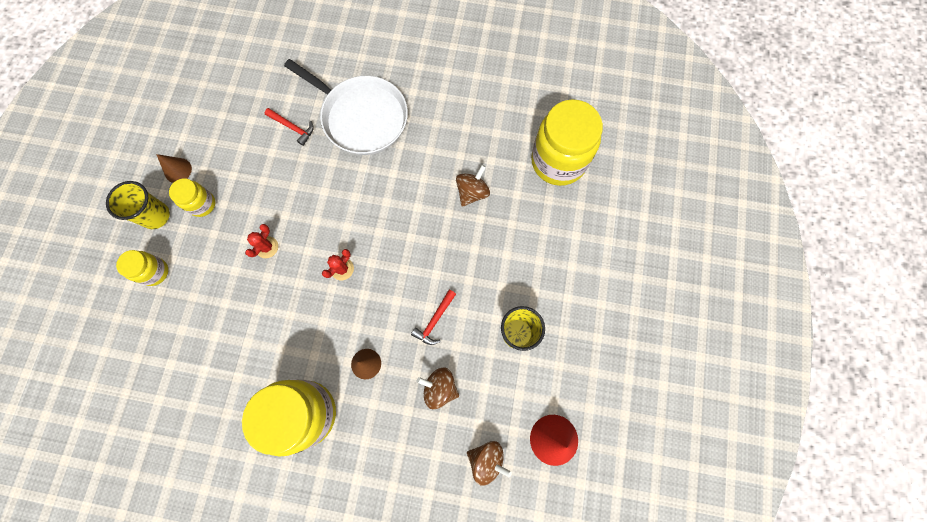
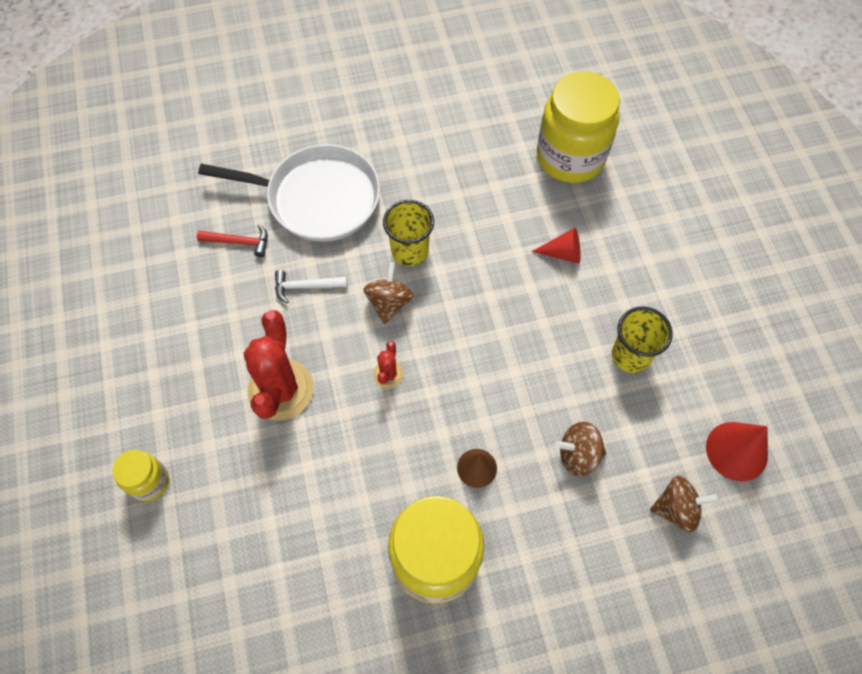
camera: 25 degrees left, 10 degrees down
(156, 216) = (115, 414): yellow cup -> yellow cup (410, 251)
(178, 170) = (115, 349): brown cone -> none
(202, 204) = (169, 375): yellow jar -> none
(267, 247) = (281, 390): red cactus -> red cactus, size x2.11
(320, 180) = (306, 286): none -> white hammer
(435, 320) = (530, 383): red hammer -> none
(472, 192) = (493, 227): brown spinning top -> brown spinning top (389, 303)
(511, 234) = (563, 253): none -> red cone

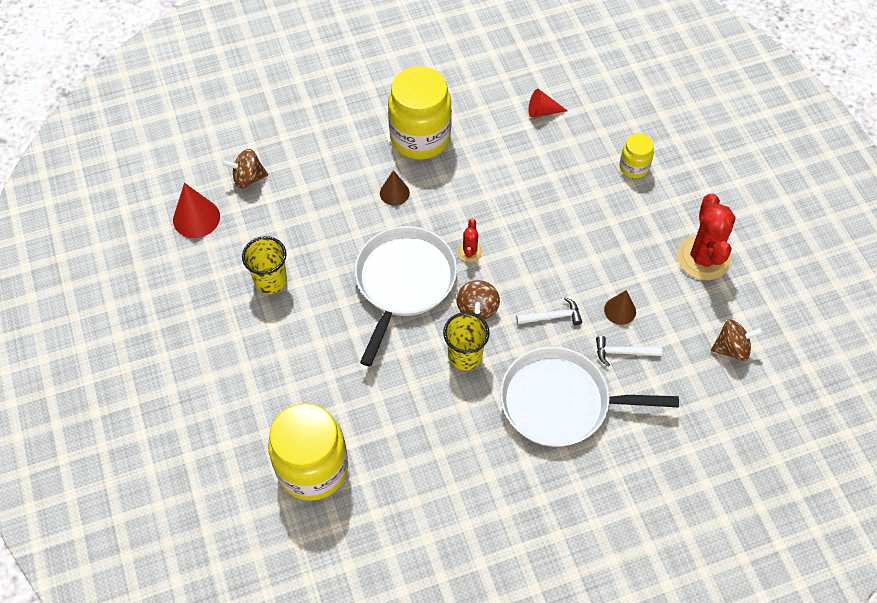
camera: 175 degrees right, 5 degrees down
(228, 288) = (620, 310): none -> brown cone
(239, 242) = (623, 352): red hammer -> white hammer
(281, 390) = (553, 234): red cactus -> red cactus (703, 258)
(471, 341) = (403, 282): none -> white pan
(563, 253) = (324, 365): red cone -> red cone (542, 111)
(578, 455) = (318, 206): brown spinning top -> brown spinning top (731, 348)

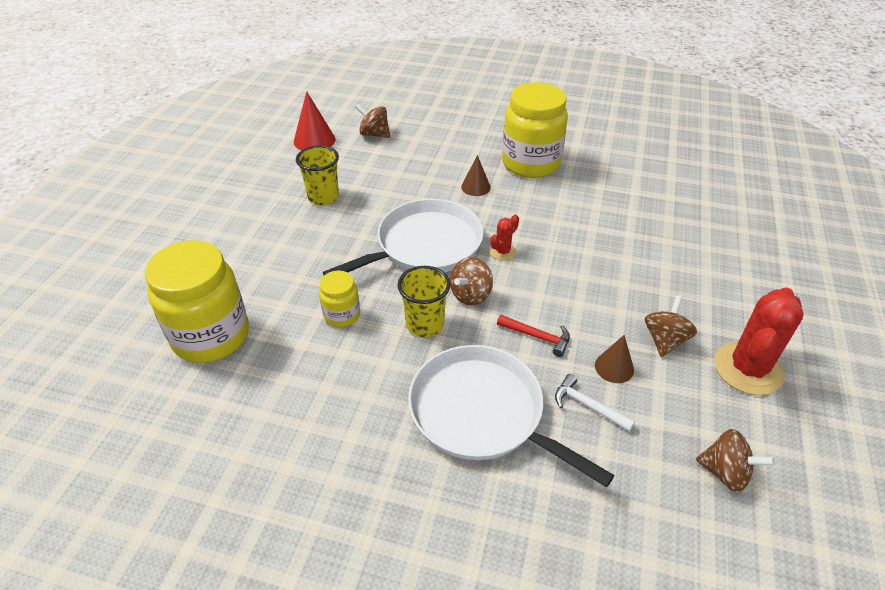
camera: 35 degrees right, 15 degrees down
(542, 111) = (657, 188): red cone -> none
(552, 316) = (537, 337): white hammer -> red hammer
(634, 167) = (720, 262): yellow jar -> yellow jar (342, 315)
(638, 266) = (665, 340): none -> brown spinning top

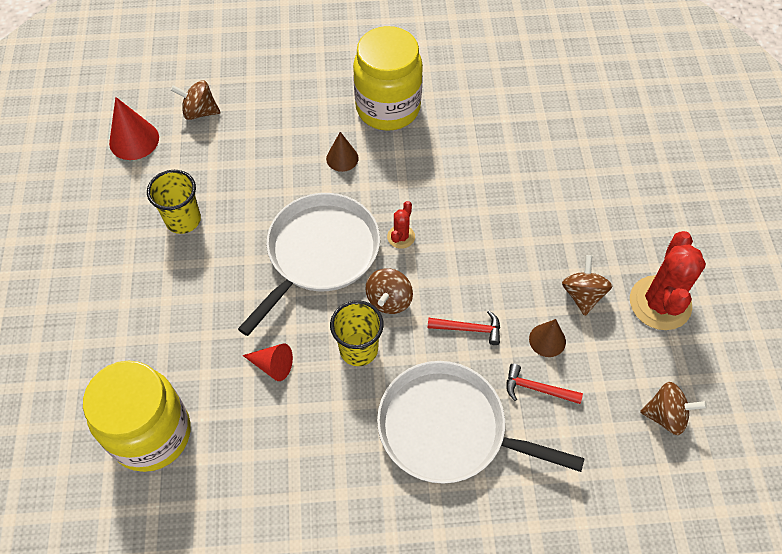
camera: 20 degrees left, 15 degrees up
(342, 315) = (272, 365): yellow jar -> red cone
(588, 406) = (537, 389): white hammer -> red hammer

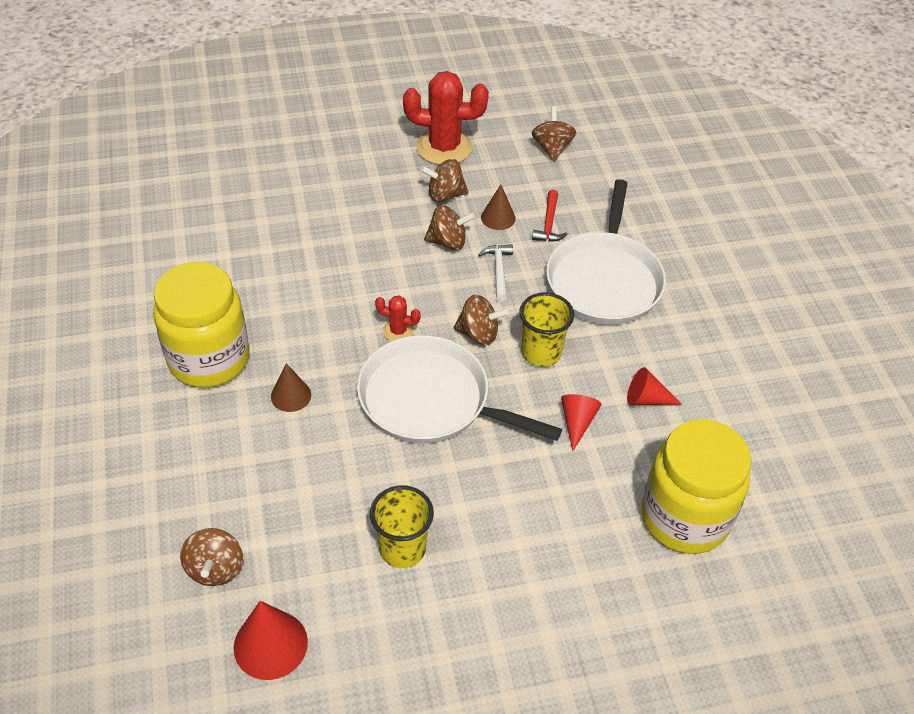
camera: 100 degrees left, 10 degrees down
(287, 433) = (646, 399): none -> red cone
(468, 329) = (498, 271): red hammer -> white hammer
(513, 289) = (448, 242): none -> brown spinning top

